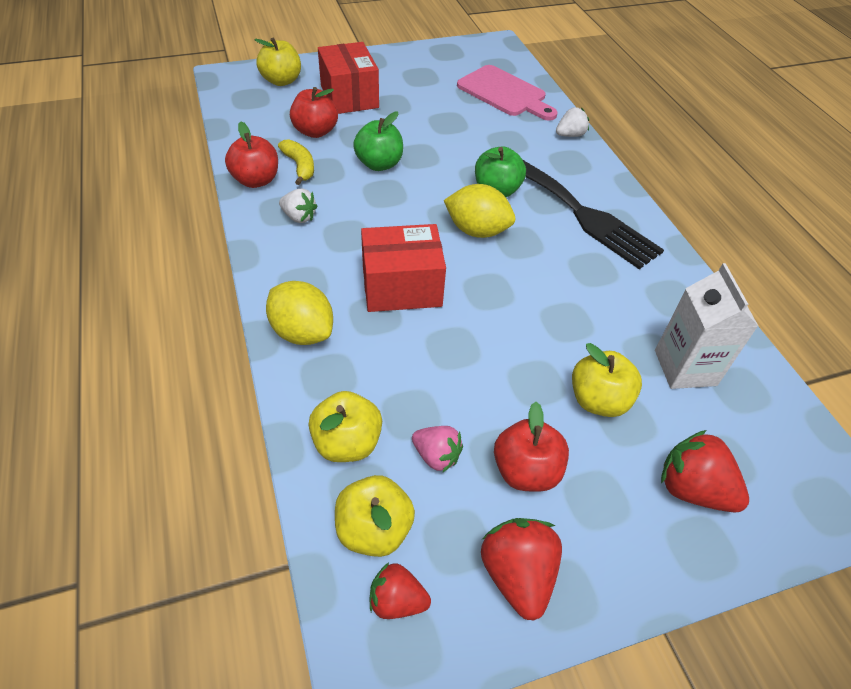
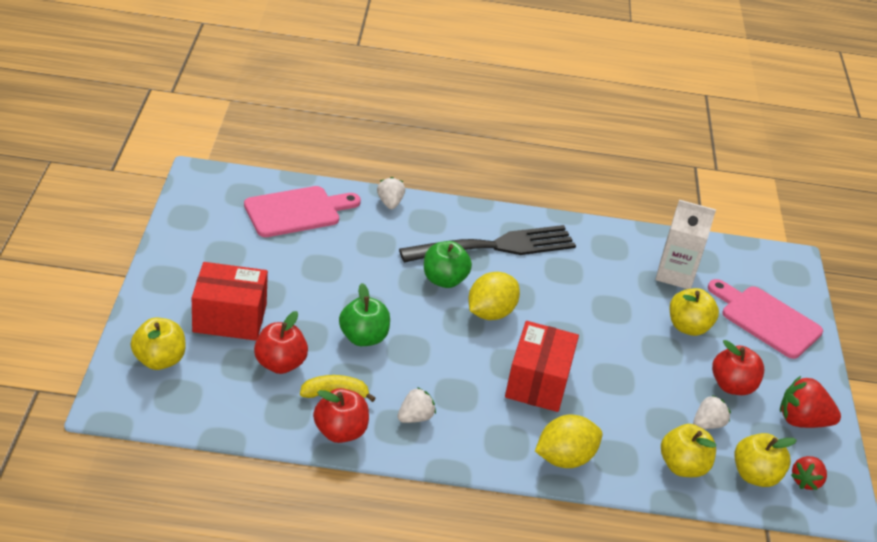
camera: 70 degrees left, 10 degrees down
(436, 456) = (708, 424): pink strawberry -> white strawberry
(692, 489) = (766, 319): red strawberry -> pink cutting board

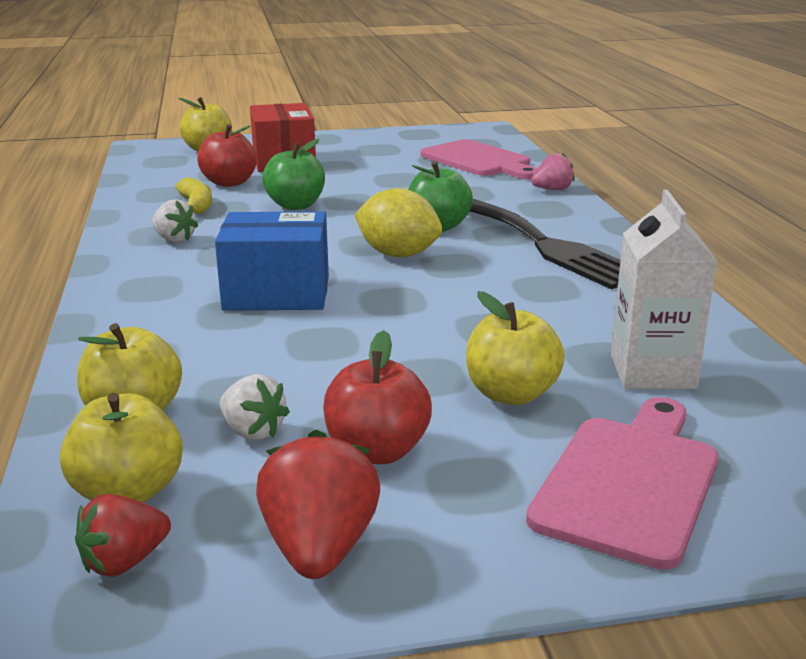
camera: 80 degrees right, 15 degrees down
(340, 432) = (137, 214): red apple -> none
(390, 203) = (552, 189): white strawberry -> pink strawberry
(537, 382) = (277, 293): red box -> blue box
(564, 458) = (127, 323): yellow lemon -> none
(805, 481) = (124, 562): red strawberry -> red strawberry turned 60 degrees counterclockwise

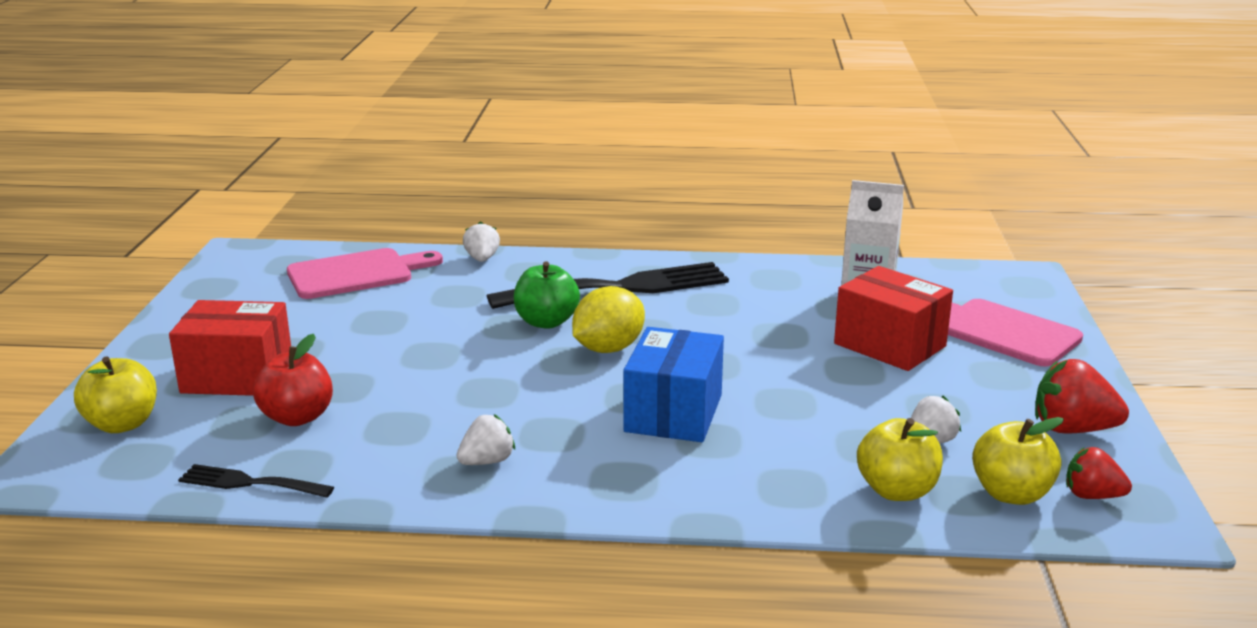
camera: 75 degrees left, 0 degrees up
(124, 562) = (1092, 495): red strawberry -> red strawberry turned 135 degrees clockwise
(137, 186) = (249, 483): none -> black fork
(196, 205) = (371, 443): yellow banana -> none
(295, 205) = (424, 383): green apple -> none
(377, 451) = (961, 399): red apple -> none
(511, 394) = (890, 345): yellow apple -> red box
(552, 189) = (482, 259): pink strawberry -> white strawberry

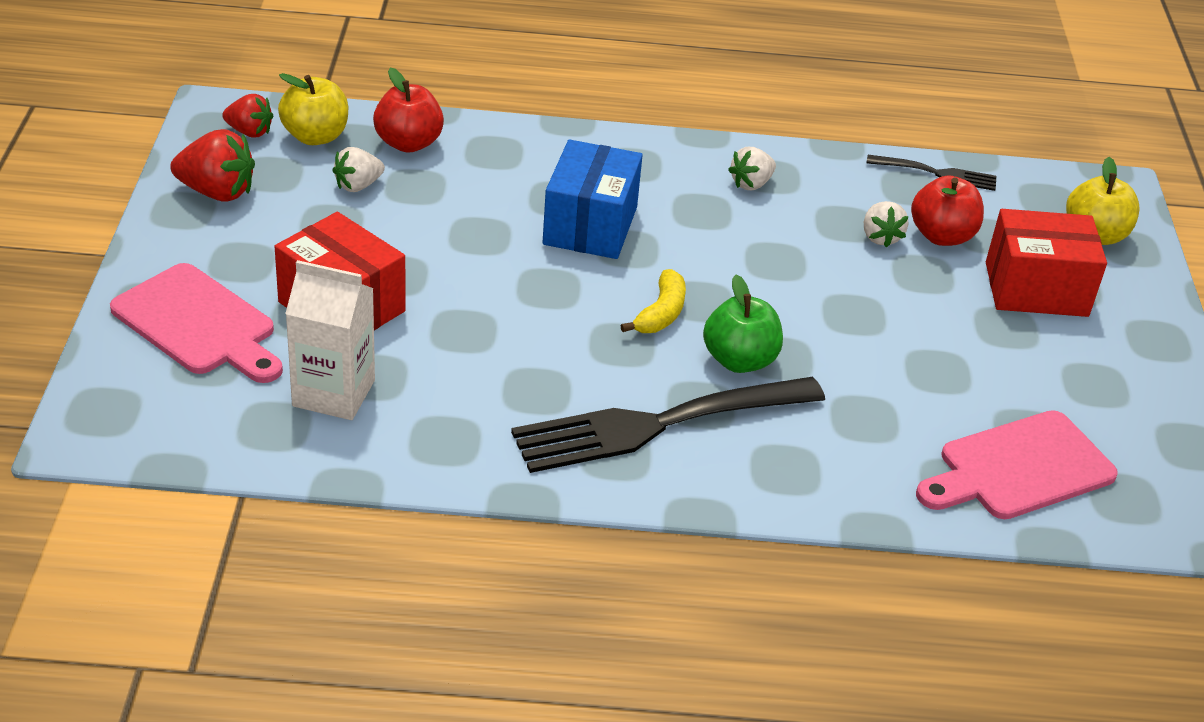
camera: 175 degrees right, 15 degrees up
(482, 259) = (862, 500): white strawberry -> white strawberry (880, 237)
(608, 349) = (661, 313): yellow lemon -> yellow banana
(896, 490) = (408, 143): yellow apple -> red apple

